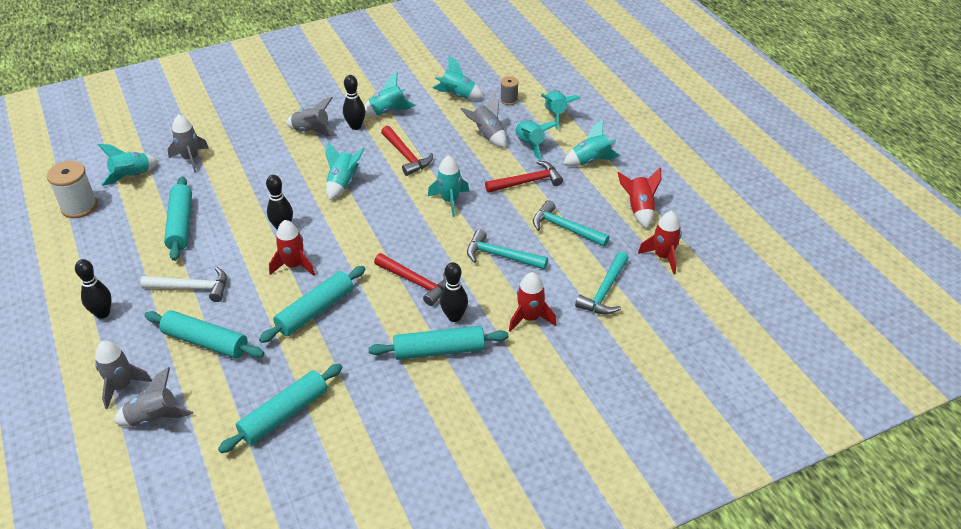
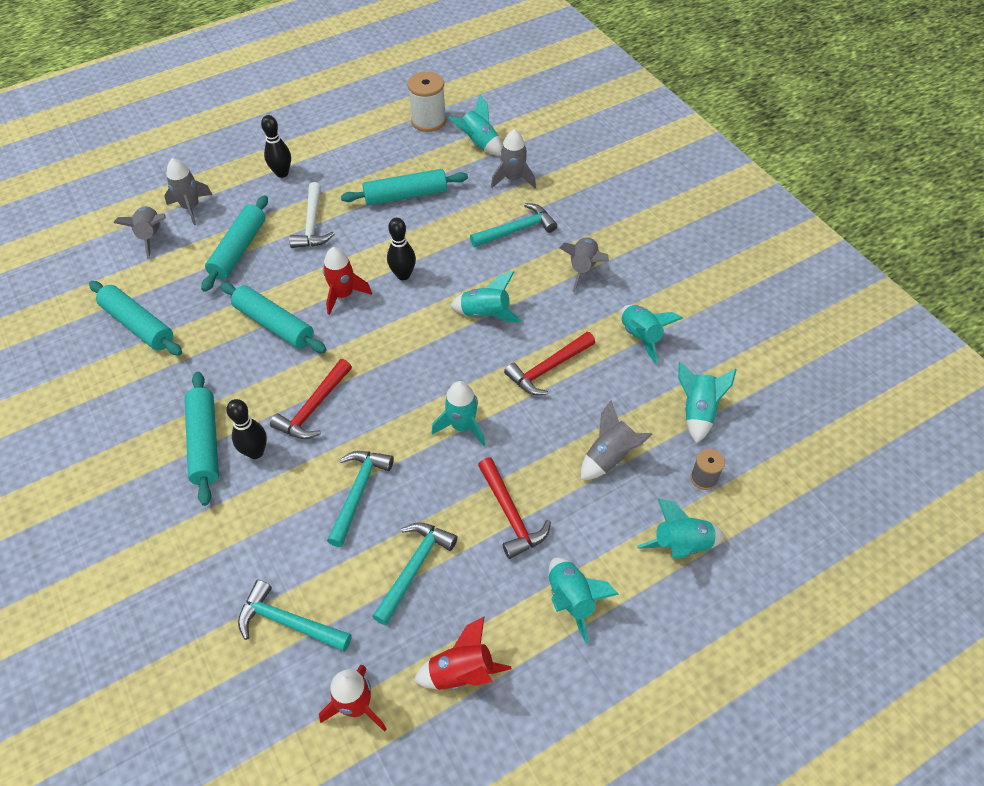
camera: 85 degrees right, 10 degrees up
(255, 161) = (517, 230): none -> turquoise hammer
(355, 126) = (601, 309): black bowling pin -> none
(530, 144) = (597, 514): turquoise rocket -> none
(530, 318) = (247, 532): red rocket -> none

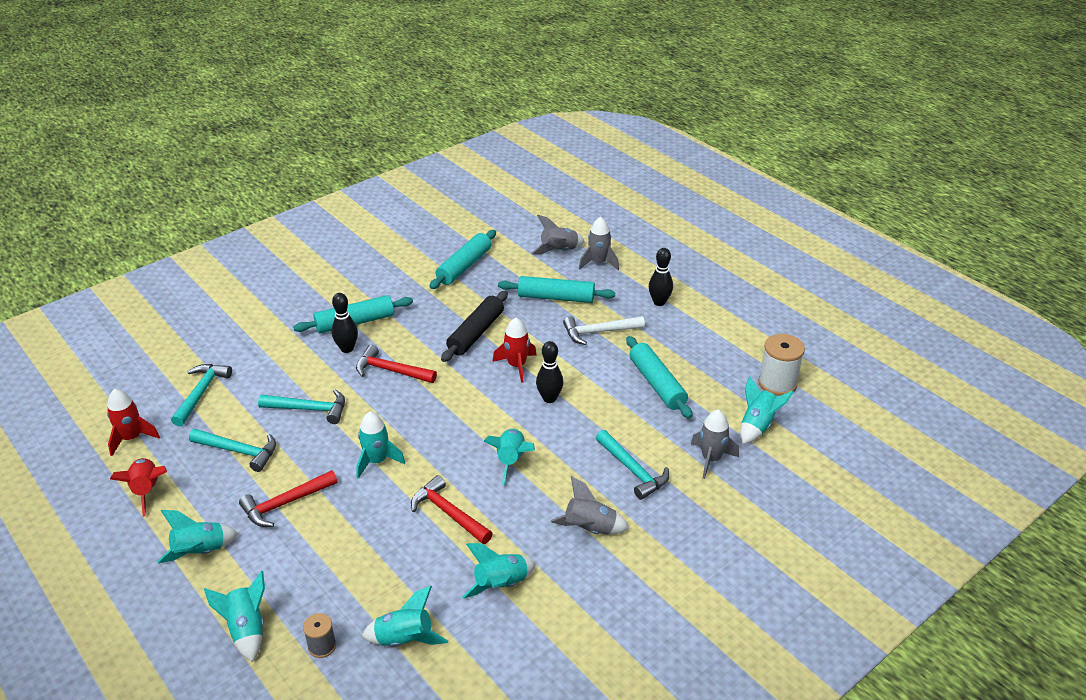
camera: 80 degrees right, 15 degrees down
(274, 324) = (476, 333): turquoise rolling pin -> black rolling pin
(609, 457) = (346, 568): grey rocket -> none

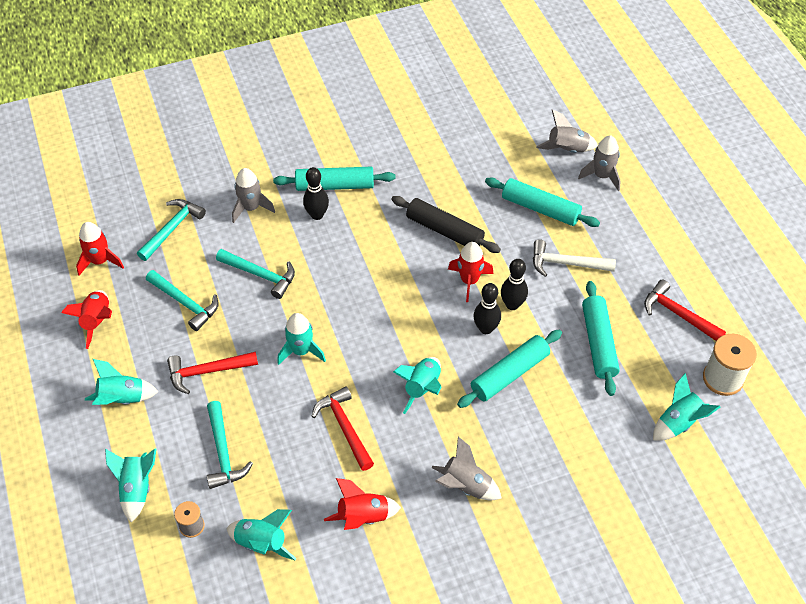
camera: 20 degrees right, 15 degrees up
(391, 371) = (348, 252): red hammer -> red hammer (678, 314)
(464, 266) = (463, 145): turquoise rolling pin -> turquoise rolling pin (509, 374)
(476, 333) = (444, 231): black rolling pin -> black rolling pin turned 75 degrees clockwise
(501, 585) = (363, 517): turquoise rocket -> red rocket
(633, 470) = (532, 435): turquoise hammer -> turquoise hammer (223, 452)
(659, 302) = (644, 243): black bowling pin -> black bowling pin (512, 305)
(711, 459) = (614, 446): grey rocket -> grey rocket (251, 208)

